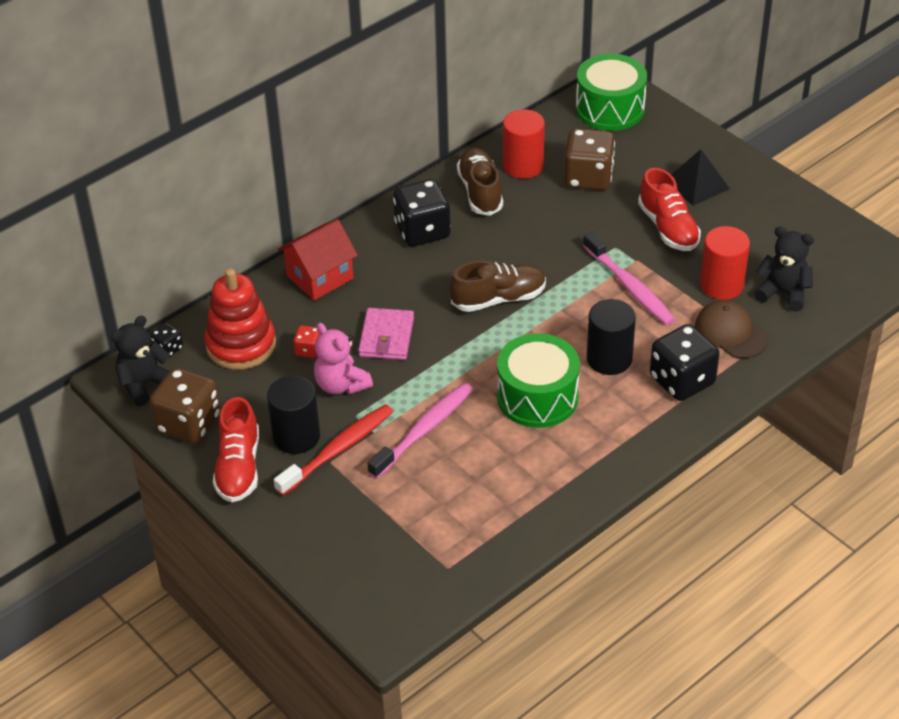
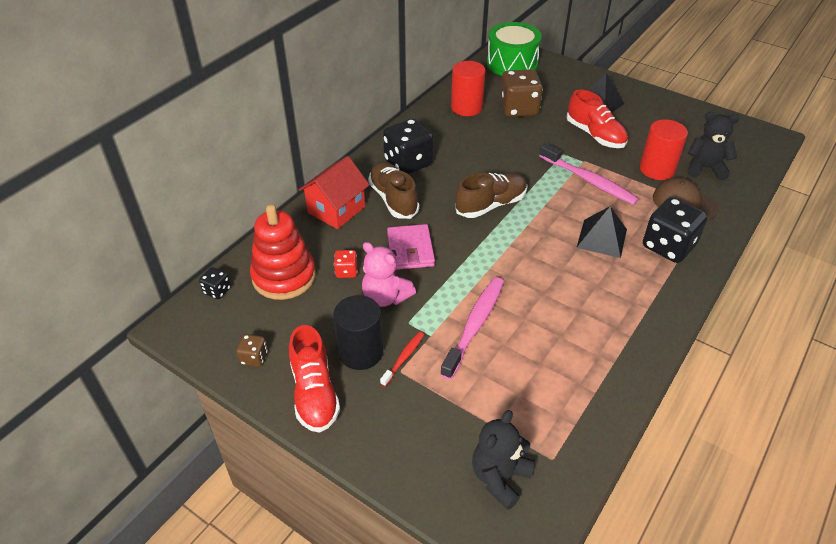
camera: 15 degrees left, 0 degrees up
(144, 384) = (202, 327): black teddy bear -> black teddy bear (500, 478)
(189, 423) = (254, 358): brown dice -> brown dice, size x0.47
(338, 450) = (403, 358): red toothbrush -> red toothbrush, size x0.52
(480, 192) = (442, 129): brown shoe -> brown shoe (393, 199)
(537, 397) = (559, 279): green drum -> none
(609, 359) = (602, 238): black cylinder -> black pyramid

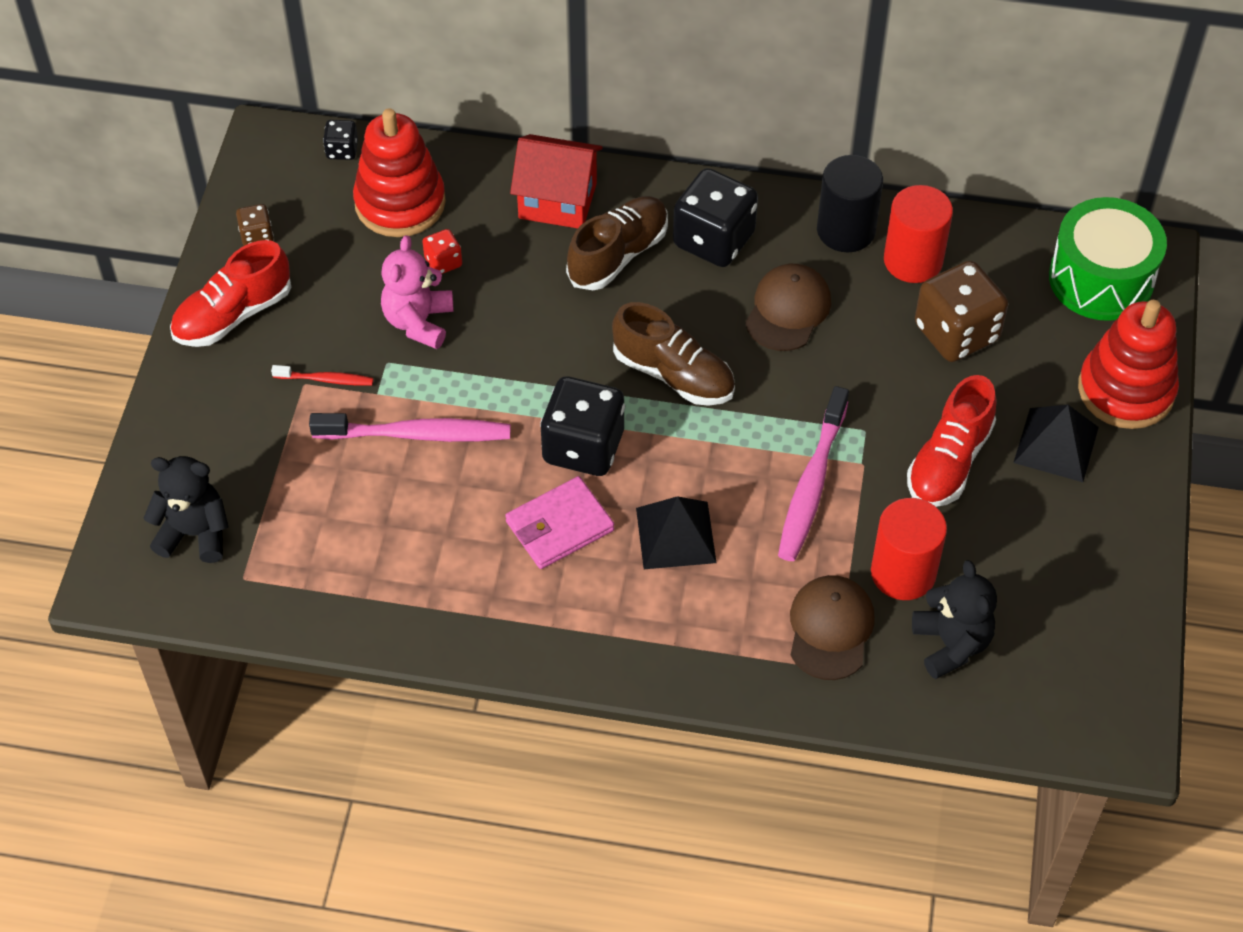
camera: 65 degrees right, 10 degrees up
(360, 352) = (314, 333): black cylinder -> black cylinder (846, 230)
(410, 249) = (522, 314): pink wallet -> pink wallet (559, 526)
(472, 153) = (788, 310): none -> brown cap
(578, 77) = (1126, 390): none -> red stacking toy
(668, 246) = (705, 626): black dice -> black dice (583, 447)

